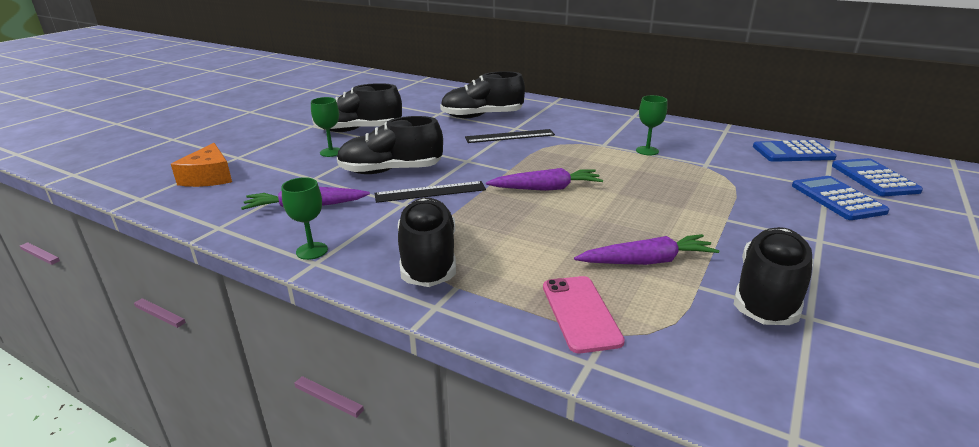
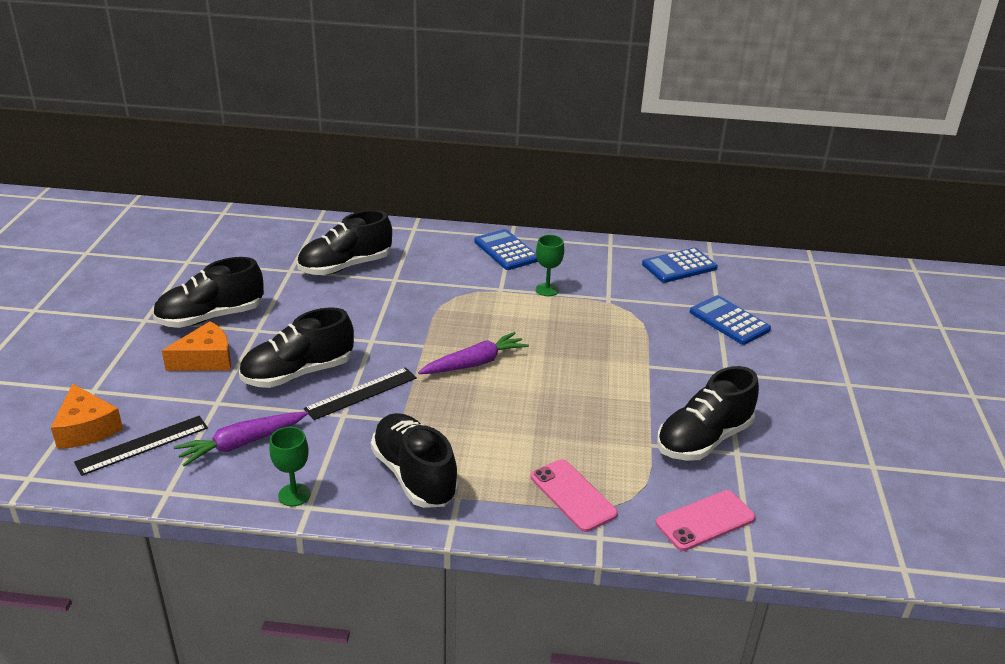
camera: 25 degrees left, 5 degrees up
(331, 152) = (206, 359): green goblet -> orange cheese
(510, 136) = (396, 294): black ruler -> black ruler (142, 445)
(647, 261) = (602, 429): purple carrot -> none
(738, 380) = (705, 520): none -> pink phone
(768, 294) = (703, 439): black shoe -> black shoe turned 135 degrees counterclockwise
(874, 178) = (752, 288): blue calculator -> blue calculator (506, 250)

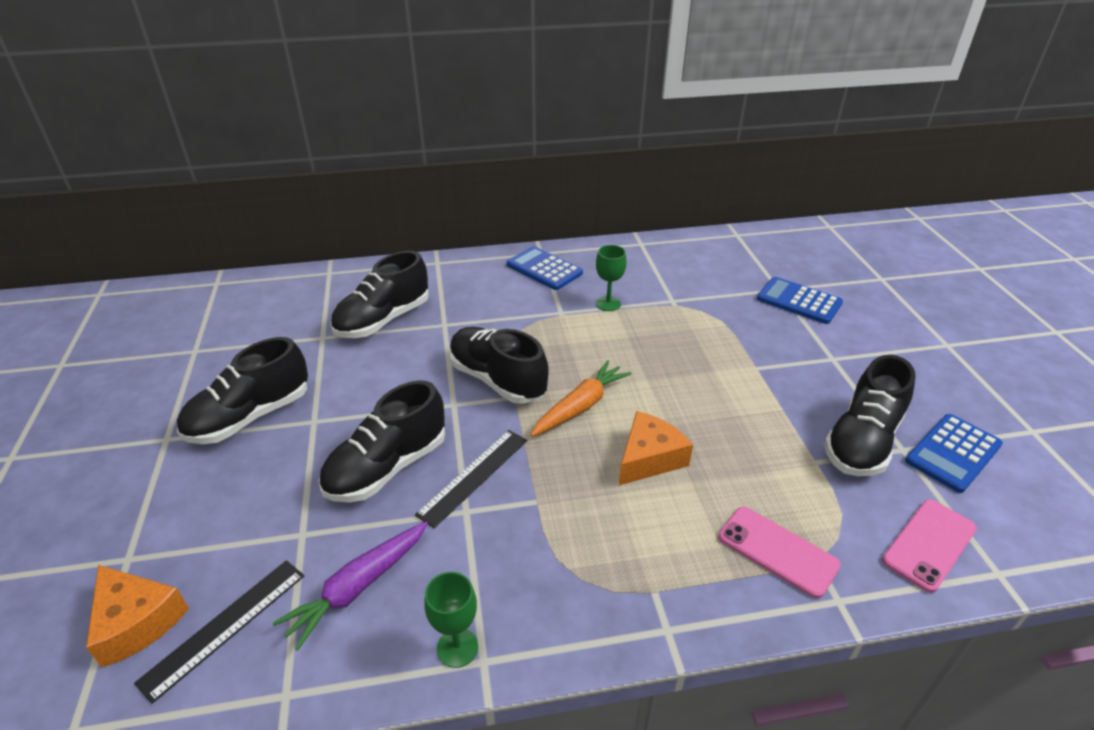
camera: 15 degrees left, 5 degrees up
(206, 359) = (265, 475): orange cheese -> orange cheese (649, 458)
(414, 475) = (589, 575): black shoe -> black shoe (497, 380)
(475, 363) = (581, 406): purple carrot -> orange carrot
(679, 266) = (718, 253): blue calculator -> blue calculator (953, 453)

